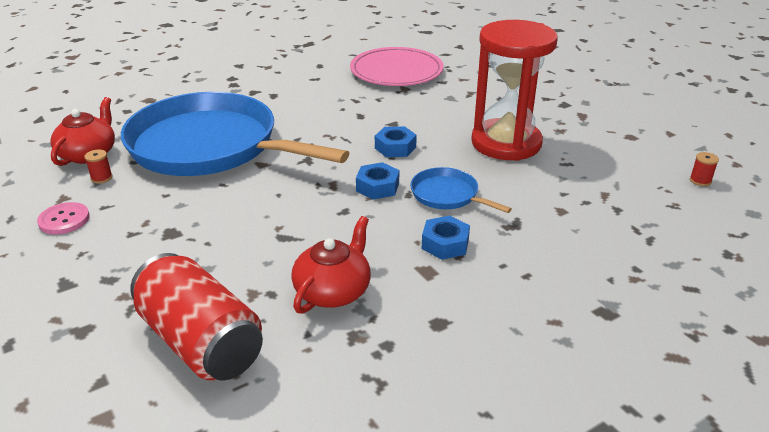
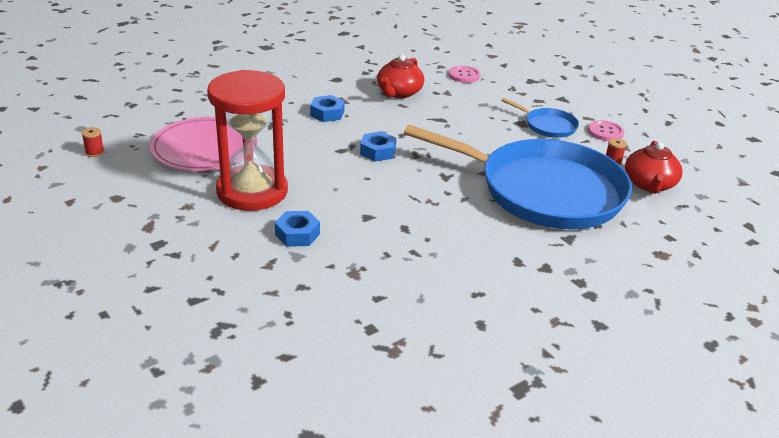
camera: 175 degrees right, 0 degrees up
(201, 341) = (464, 75): red can -> pink button
(395, 147) = (364, 188): blue nut -> blue nut (297, 234)
(396, 71) = (365, 310): pink plate -> pink plate (204, 149)
(447, 195) = (320, 144): blue pan -> blue pan (548, 126)

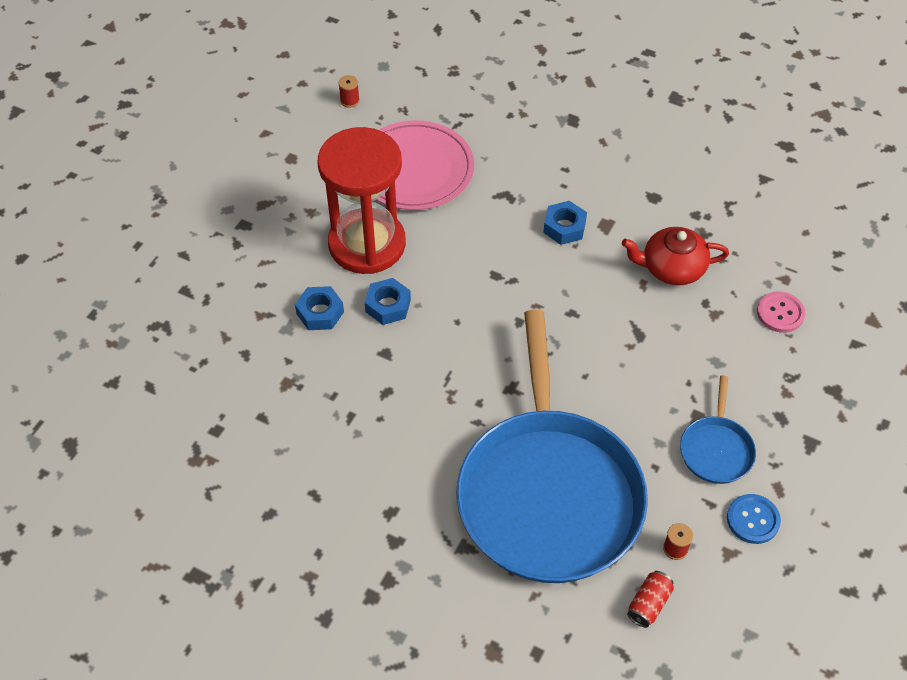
camera: 65 degrees right, 20 degrees up
(378, 151) = (517, 307): blue nut -> blue nut (388, 306)
(605, 132) = (753, 520): pink button -> blue button
(649, 184) = (649, 604): red teapot -> red can

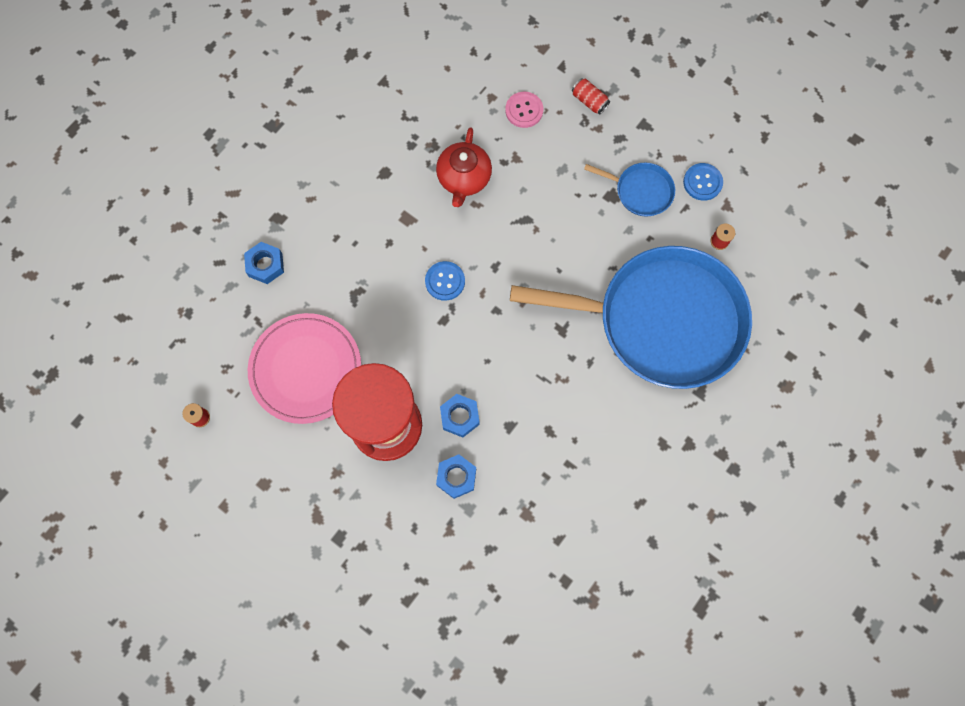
camera: 80 degrees left, 20 degrees up
(541, 269) = (445, 281): none -> blue button
(564, 227) = (403, 253): blue nut -> blue nut (265, 265)
(649, 604) = (760, 270): red can -> red can (589, 101)

